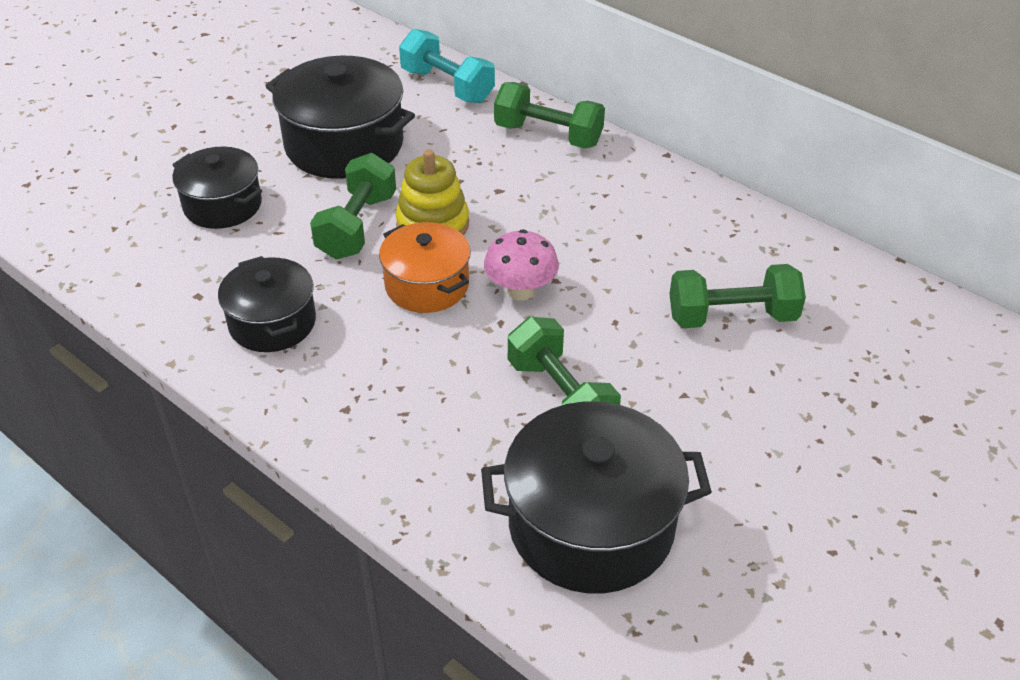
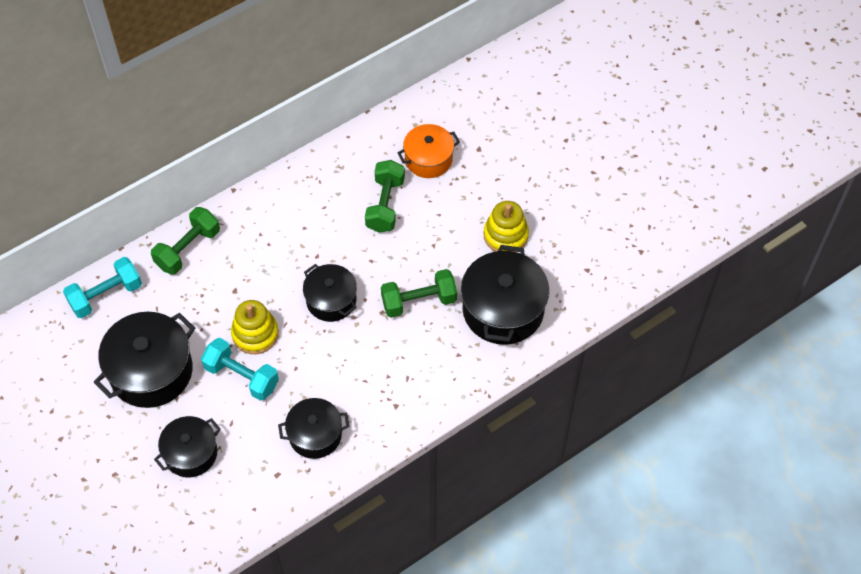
camera: 75 degrees left, 15 degrees up
(357, 226) = (241, 376): green dumbbell -> turquoise dumbbell
(427, 285) = (310, 348): orange pot -> orange pot (428, 159)
(520, 291) = (331, 300): pink mushroom -> black pot
(759, 497) = (505, 235): none -> yellow stacking toy

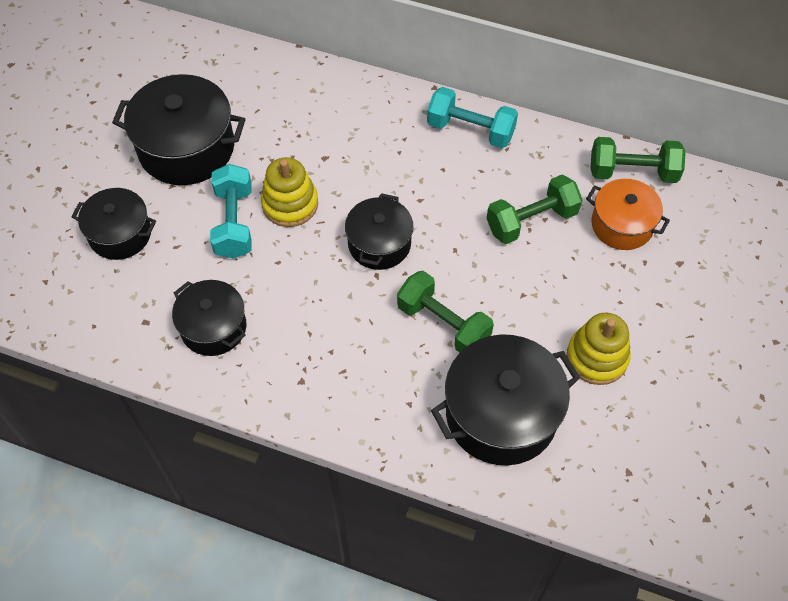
camera: 55 degrees right, 0 degrees up
(106, 295) = (240, 65): turquoise dumbbell -> turquoise dumbbell (470, 130)
(188, 249) = (339, 94): green dumbbell -> green dumbbell (632, 172)

